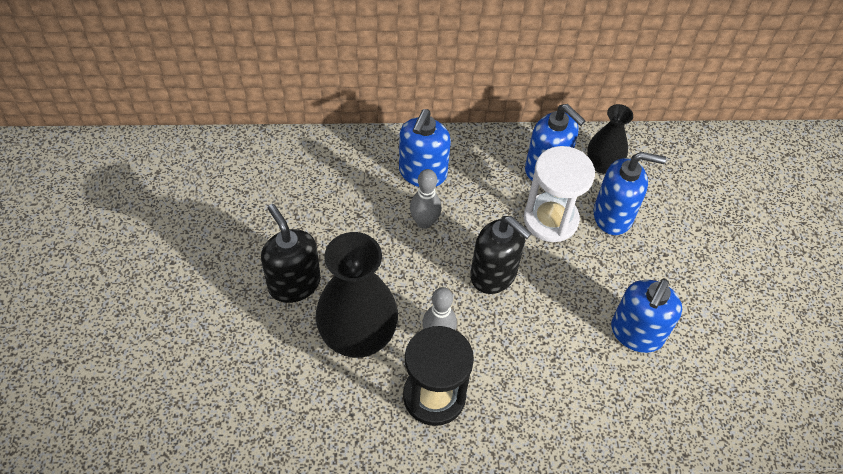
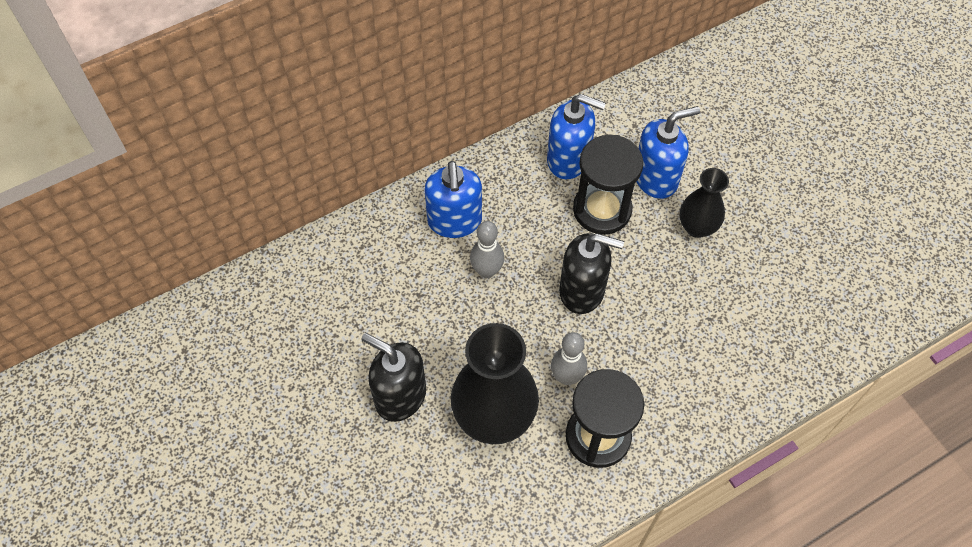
camera: 25 degrees left, 5 degrees up
(550, 219) = (602, 209): white hourglass -> black hourglass
(602, 165) = (617, 131): black vase -> black vase (697, 227)
(636, 333) = (739, 283): blue soap dispenser -> none

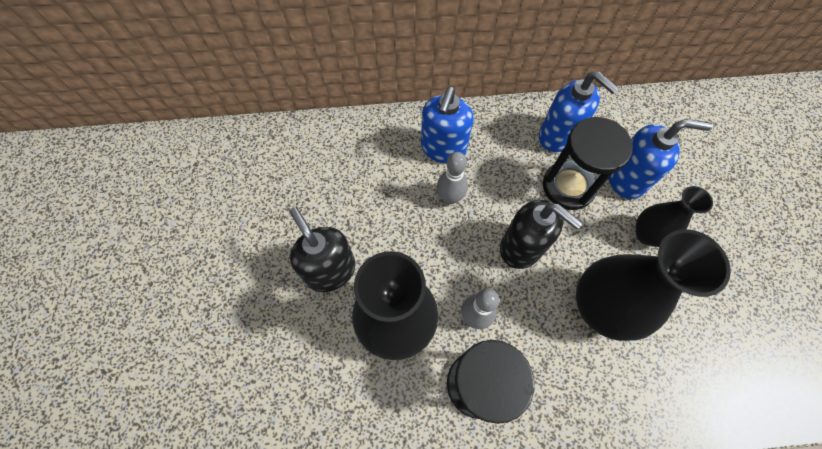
camera: 25 degrees right, 5 degrees up
(681, 316) = (600, 307): none -> black vase

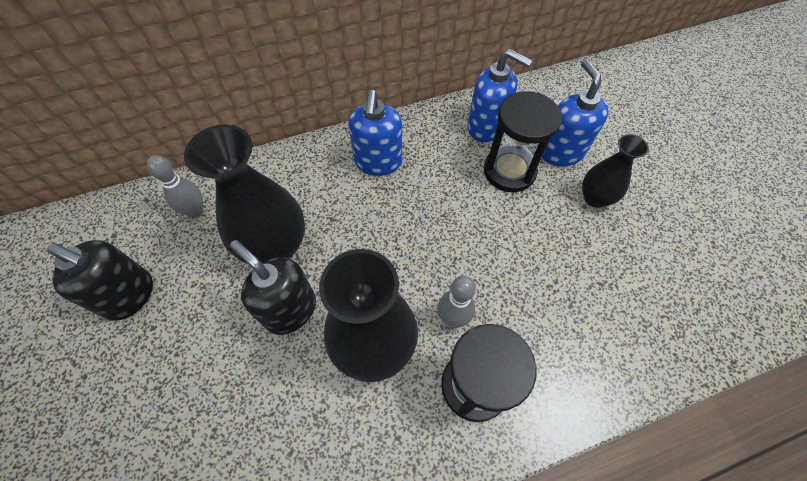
camera: 15 degrees left, 5 degrees down
(450, 198) = (397, 207): grey bowling pin -> grey bowling pin (195, 211)
(521, 247) = (481, 238): black soap dispenser -> black soap dispenser (130, 295)
(600, 307) = (572, 277): black vase -> black vase (275, 247)
(626, 179) = (561, 152): blue soap dispenser -> blue soap dispenser turned 90 degrees counterclockwise

